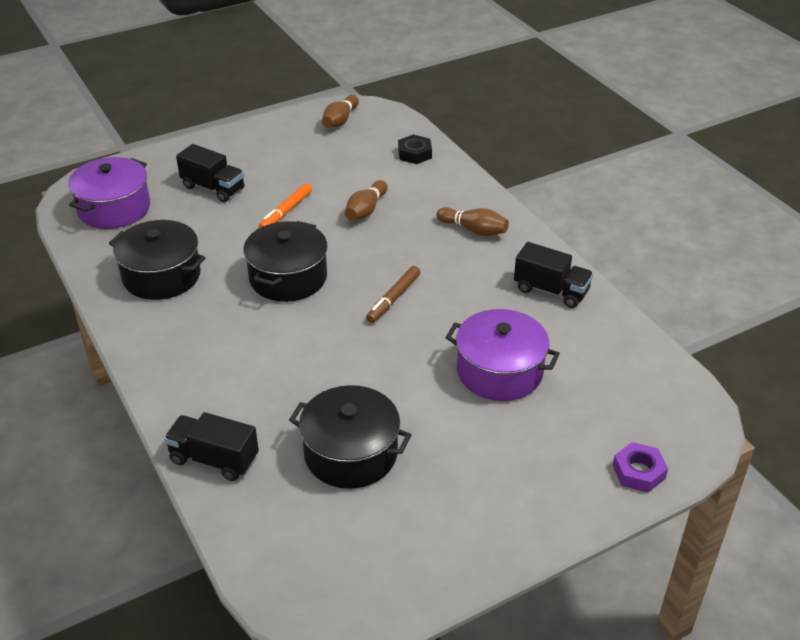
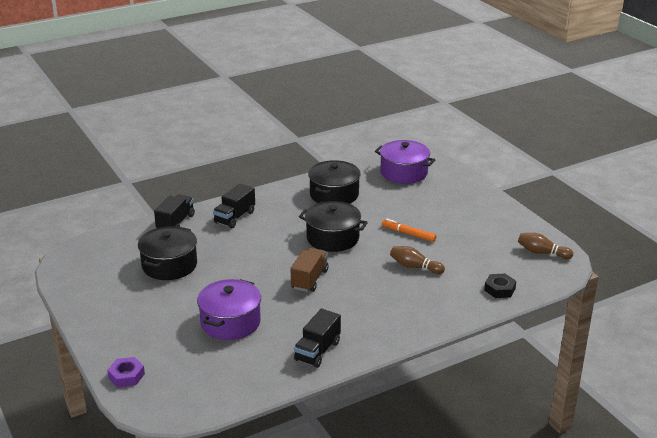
camera: 90 degrees right, 10 degrees down
(213, 188) = (433, 204): black truck -> black truck (234, 217)
(393, 299) = (309, 279): brown marker -> brown truck
(474, 230) = (393, 316): brown bowling pin -> none

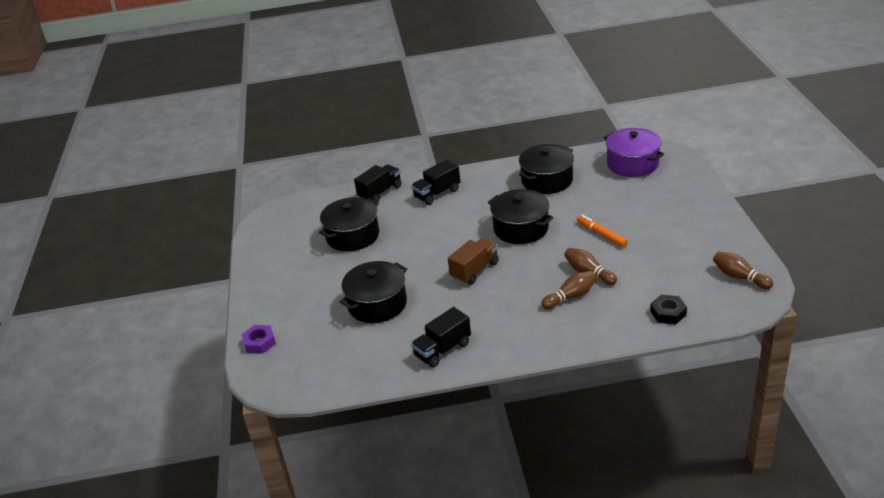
camera: 25 degrees right, 5 degrees up
(230, 322) = (377, 304): purple pot -> black pot
(410, 288) = (571, 297): none -> brown bowling pin

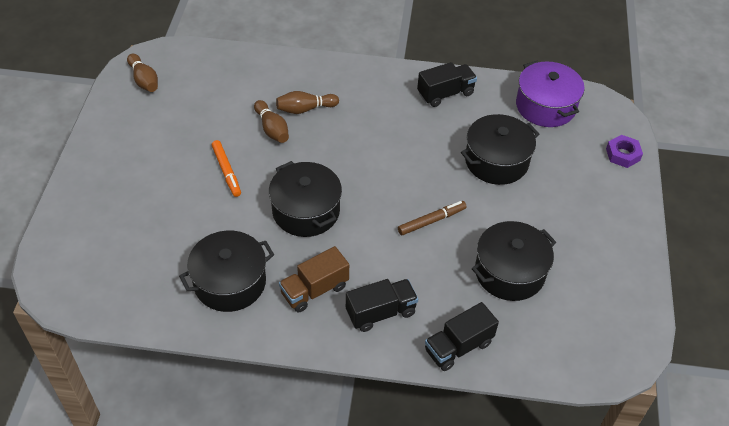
camera: 170 degrees left, 15 degrees up
(420, 249) = (431, 221): none -> brown marker
(475, 270) = (382, 169): brown truck -> brown truck (314, 290)
(632, 164) = (106, 271): purple pot -> purple pot (545, 106)
(668, 313) = (234, 67): black nut -> none

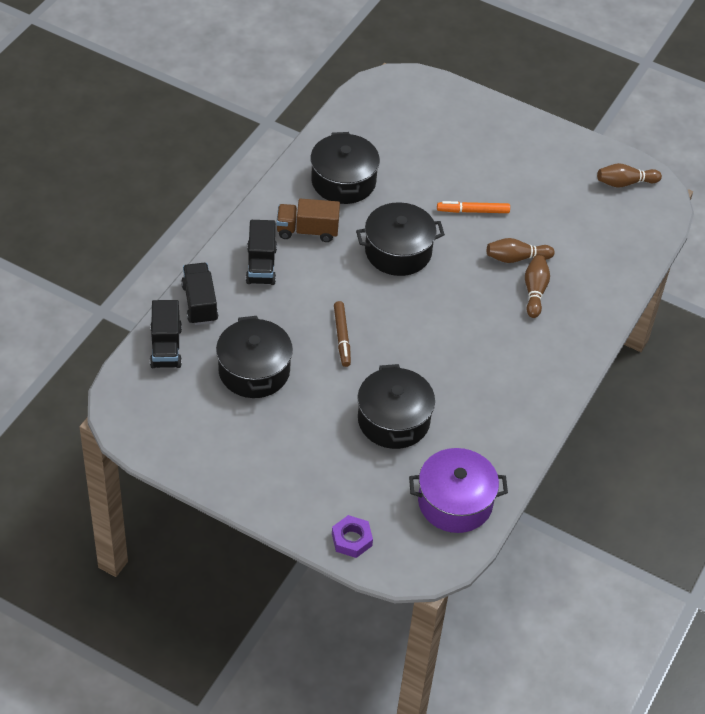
camera: 110 degrees right, 0 degrees up
(314, 290) = (307, 231): brown truck -> brown truck turned 75 degrees counterclockwise
(445, 94) = (512, 417): black truck -> black truck (166, 347)

